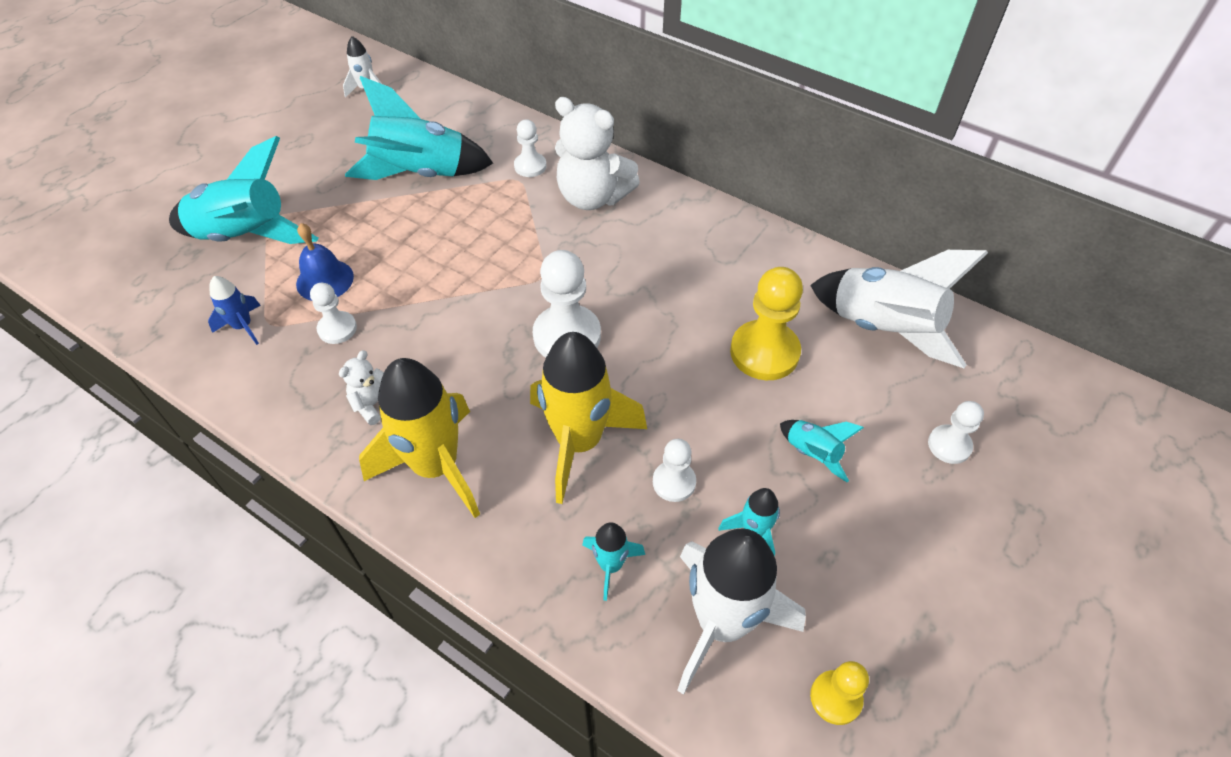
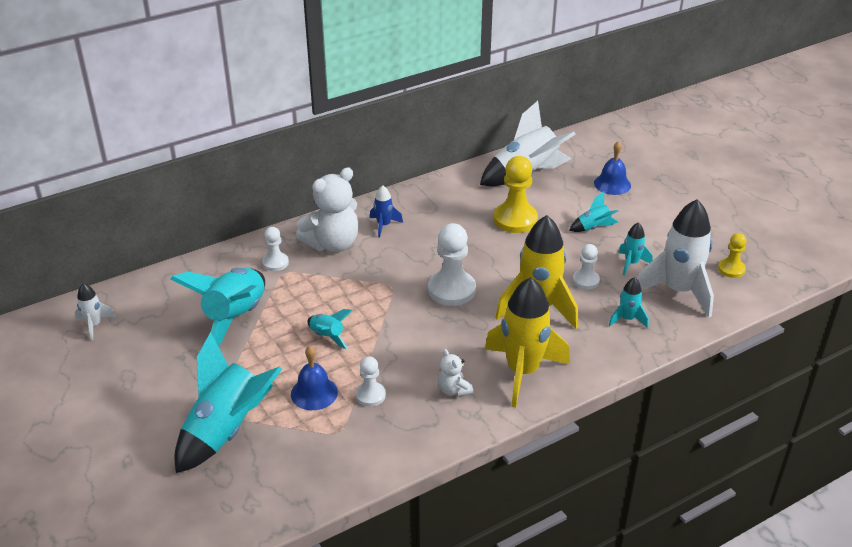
camera: 65 degrees left, 15 degrees down
(243, 326) = (331, 447): blue rocket -> blue rocket (384, 225)
(423, 255) = (327, 336): none -> turquoise rocket
(949, 445) = (612, 184): white pawn -> blue bell

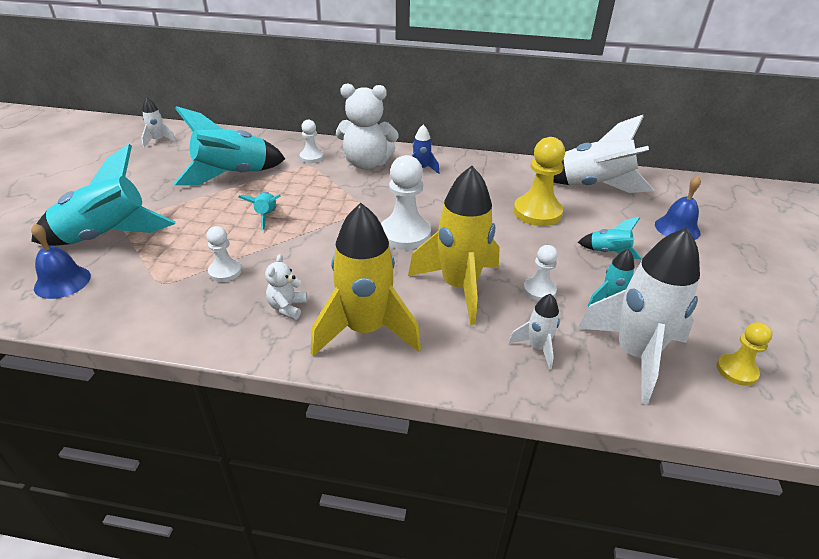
camera: 40 degrees right, 0 degrees up
(314, 393) = (195, 246): blue bell -> blue bell (62, 282)
(627, 319) = (537, 348): turquoise rocket -> white rocket

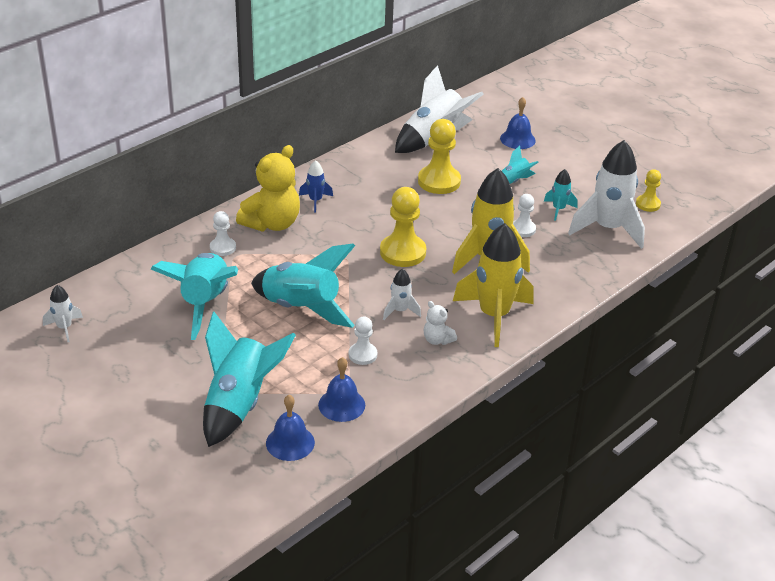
camera: 55 degrees left, 0 degrees up
(137, 289) = (341, 405): none -> blue bell
(266, 216) = (301, 308): turquoise rocket -> turquoise rocket, size x2.12
(366, 164) = (272, 223): white teddy bear -> yellow teddy bear
(405, 234) = (403, 252): white pawn -> yellow pawn
(537, 348) = (571, 259): white rocket -> white rocket (400, 311)

